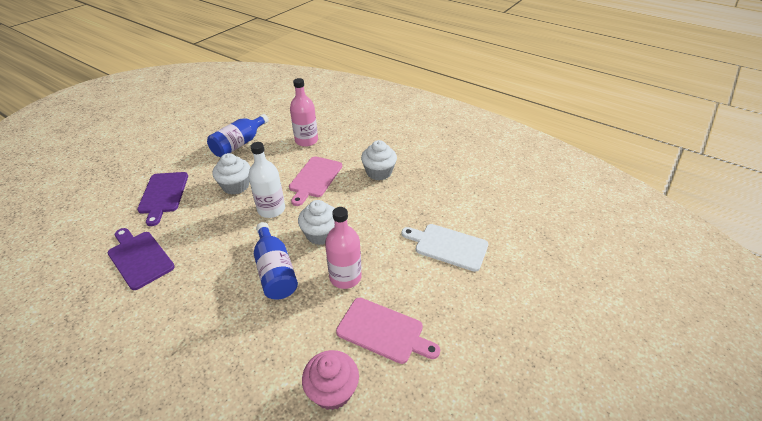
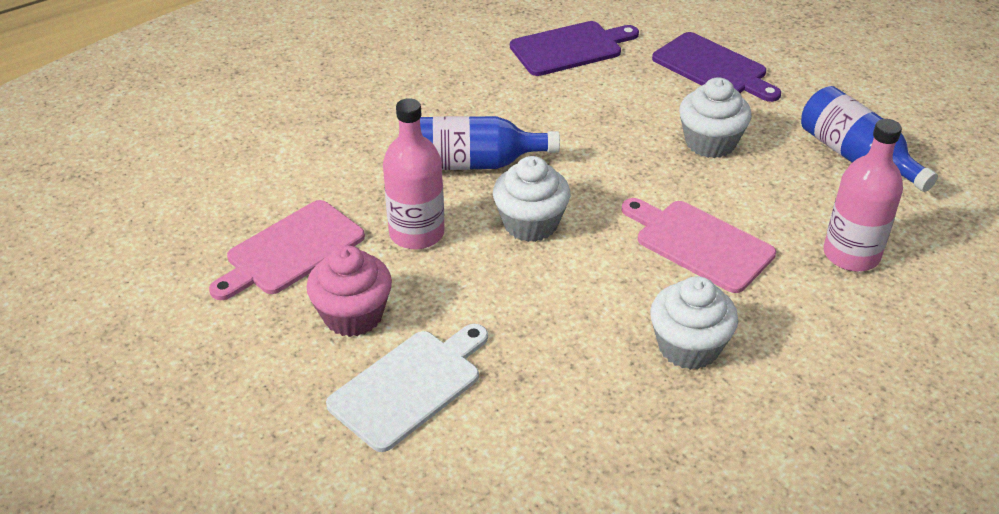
camera: 110 degrees right, 0 degrees up
(163, 195) = (713, 68): purple cutting board -> purple cutting board turned 150 degrees counterclockwise
(271, 209) = (624, 176): white bottle -> none
(332, 391) = (242, 185): pink cupcake -> pink cupcake (353, 315)

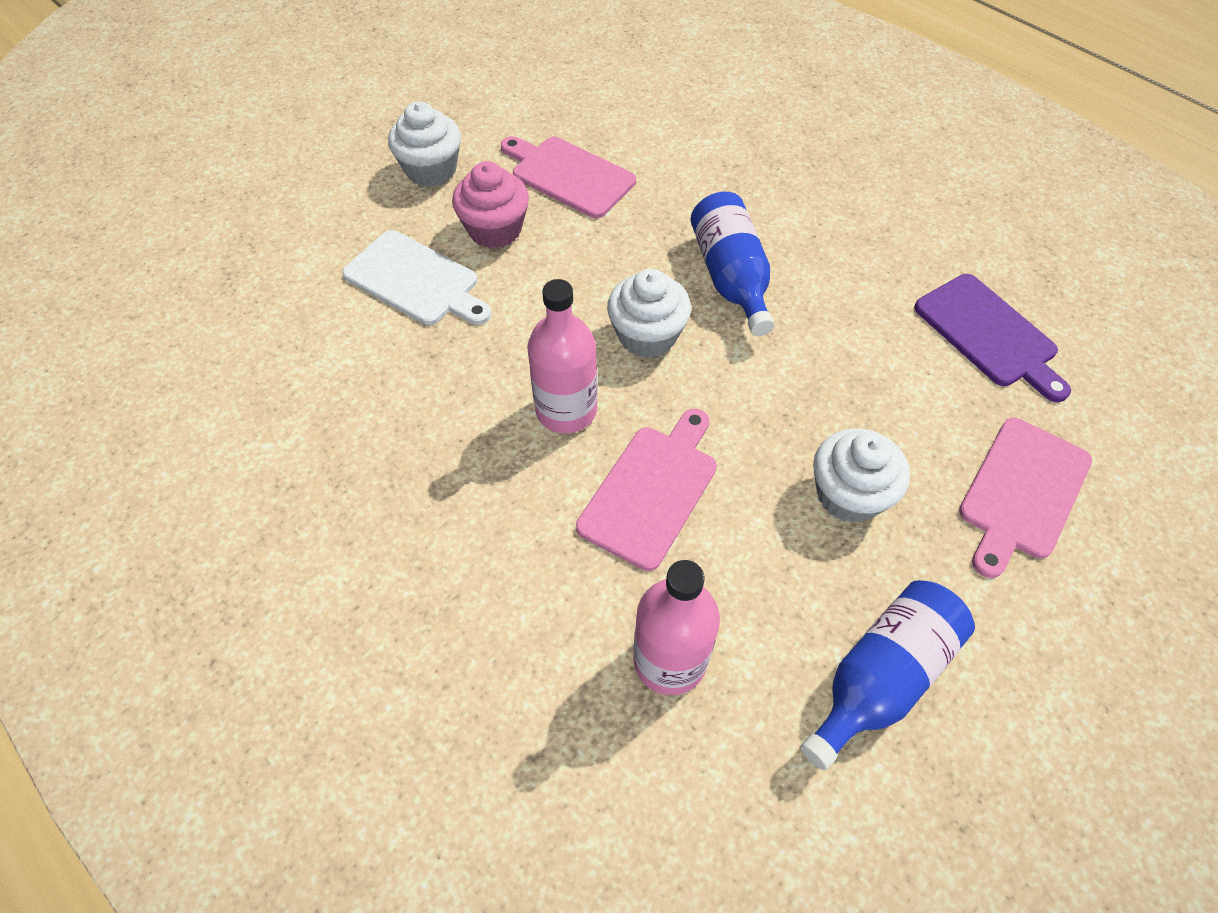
camera: 80 degrees right, 15 degrees up
(416, 233) = (611, 252): pink bottle -> pink bottle (566, 410)
(688, 347) = (486, 487): white cupcake -> white cupcake (431, 170)
(713, 68) = (1022, 492): purple cutting board -> pink cutting board

